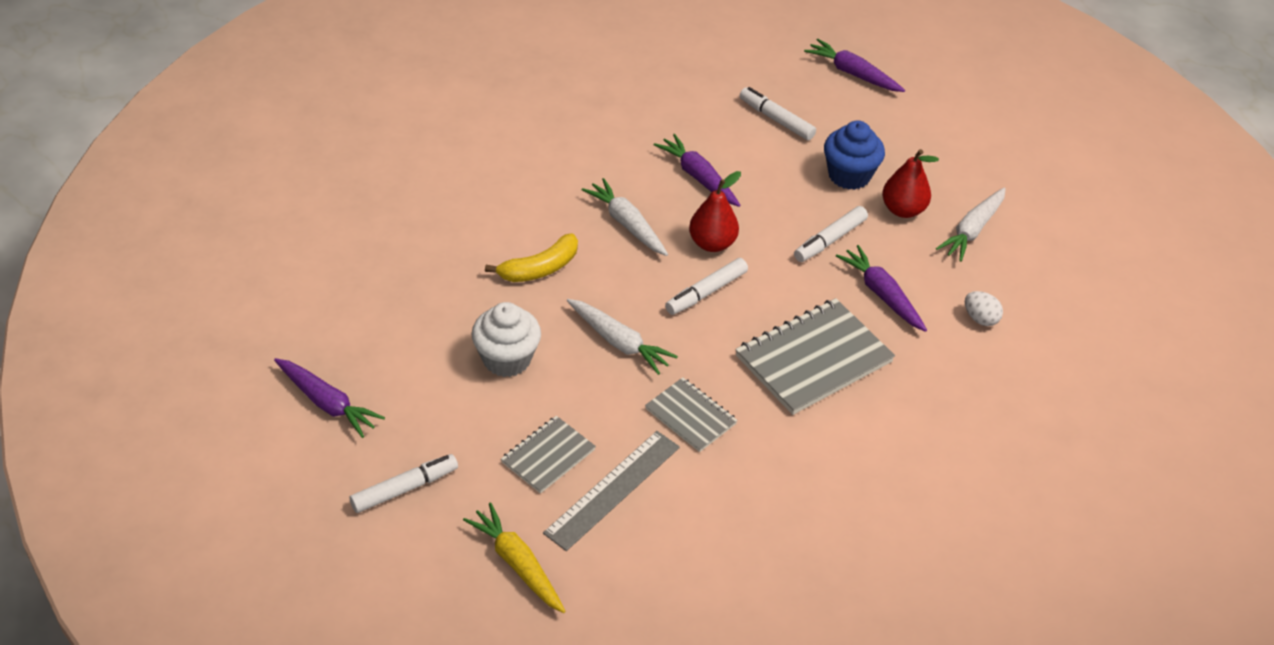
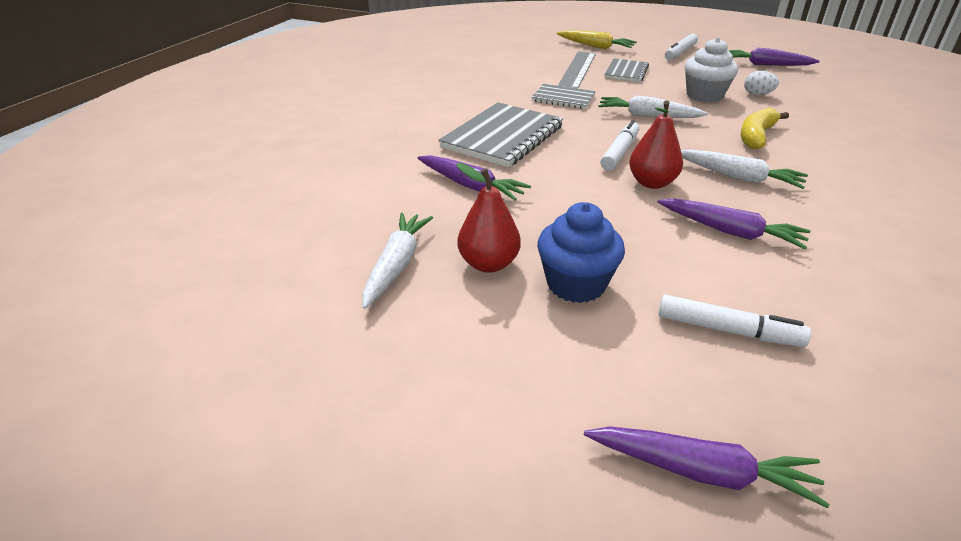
camera: 160 degrees right, 10 degrees down
(830, 240) = (548, 213): white marker -> none
(980, 318) = (369, 191): white egg -> white egg (757, 94)

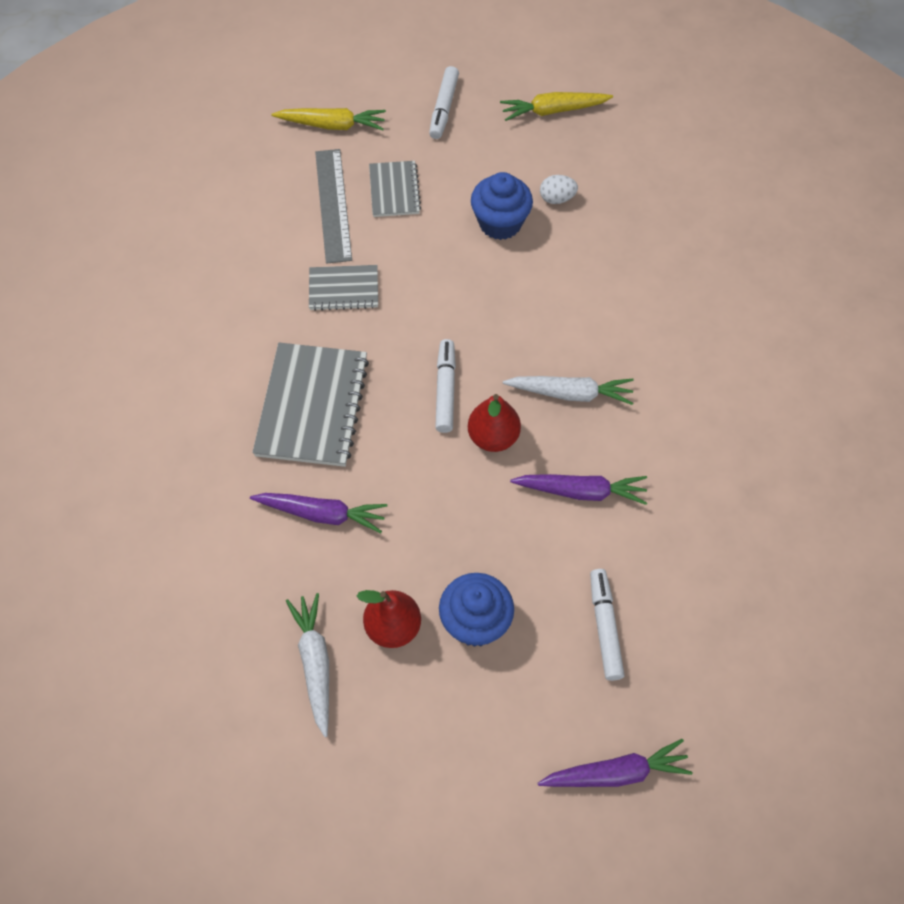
camera: 25 degrees left, 25 degrees up
(648, 116) = (451, 297): white carrot -> none
(704, 96) = (500, 223): white cupcake -> blue cupcake
(728, 330) = (605, 627): white marker -> white marker turned 90 degrees counterclockwise
(756, 136) = (572, 301): yellow banana -> none
(766, 65) = (553, 111): purple carrot -> yellow carrot

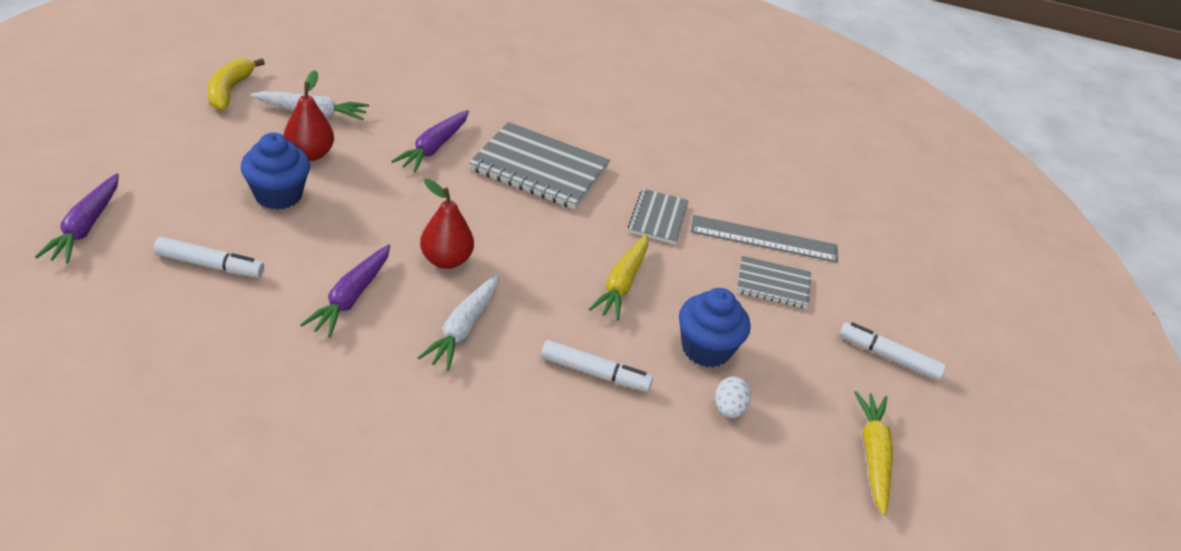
camera: 100 degrees right, 20 degrees down
(311, 779) = (229, 90): none -> yellow banana
(332, 125) = (873, 266): yellow carrot -> yellow carrot (622, 284)
(445, 390) = (514, 246): white marker -> white marker (595, 373)

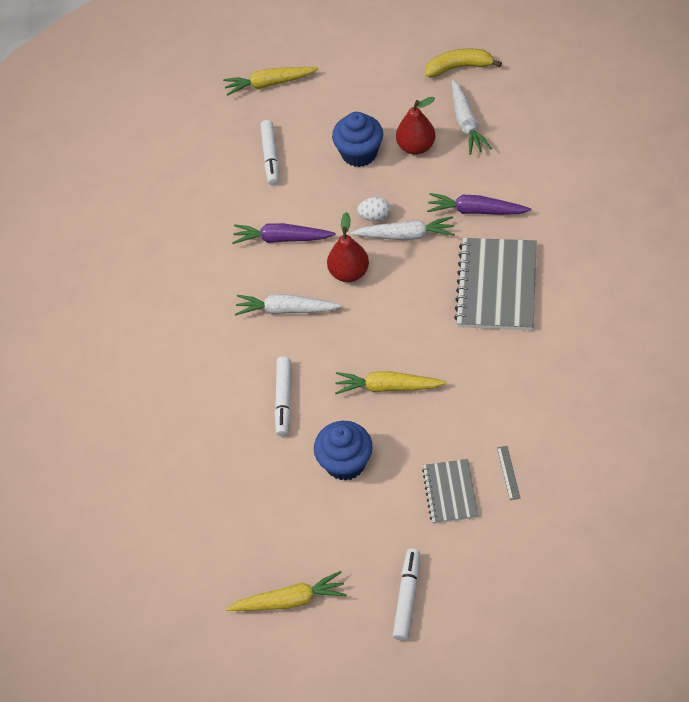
camera: 85 degrees right, 15 degrees up
(85, 227) = (269, 84): purple carrot -> yellow carrot
(427, 203) = (405, 235): none -> white carrot
(658, 218) = (485, 387): grey notebook -> none
(728, 409) = (290, 492): white egg -> white egg (375, 216)
(764, 239) = (508, 472): grey ruler -> grey ruler, size x0.43

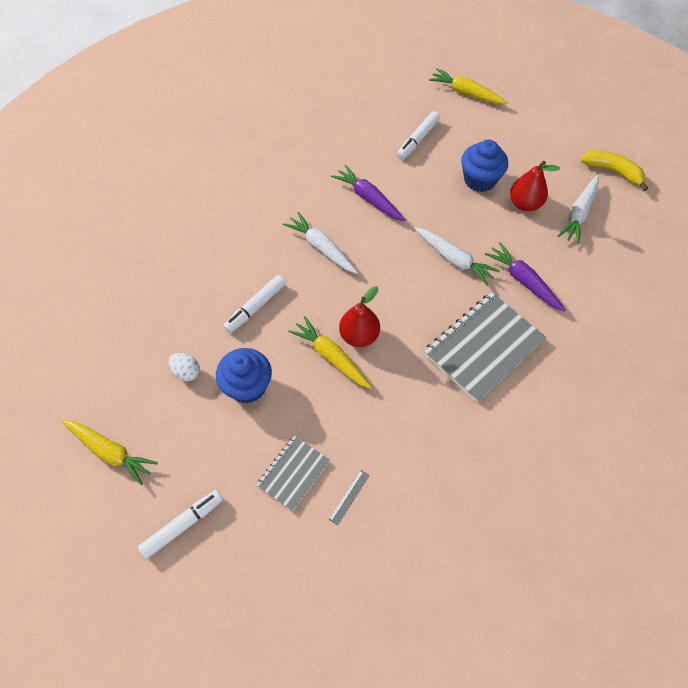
camera: 35 degrees right, 5 degrees up
(349, 272) = (389, 255): red pear -> red pear (359, 336)
(375, 216) = (446, 230): white egg -> white egg (186, 372)

